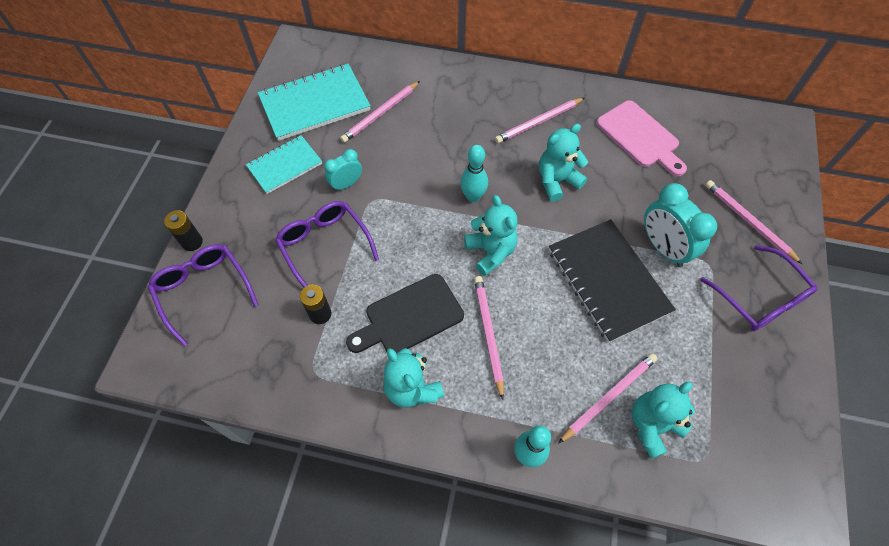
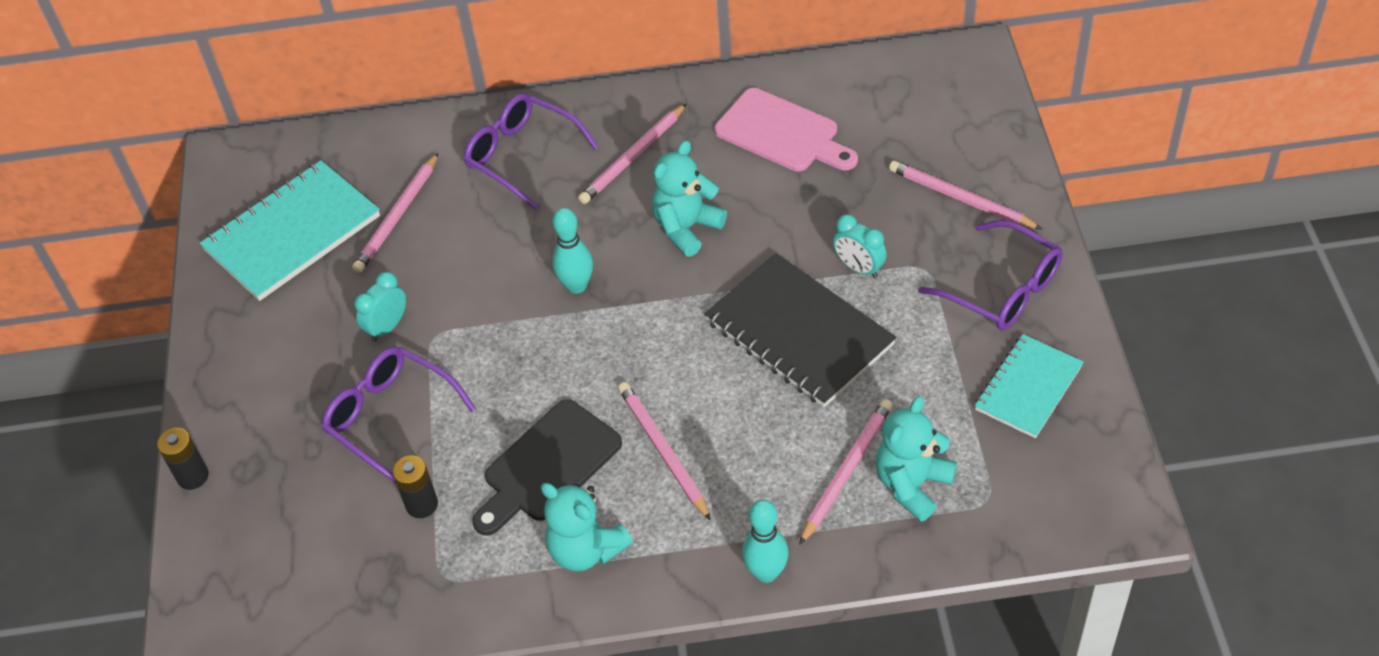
camera: 15 degrees left, 10 degrees down
(203, 291) = (240, 532): purple glasses -> purple glasses (522, 156)
(285, 165) = (285, 331): turquoise notebook -> turquoise notebook (1028, 388)
(491, 252) = (628, 349): turquoise teddy bear -> none
(663, 248) = (859, 268): turquoise clock -> turquoise clock, size x0.59

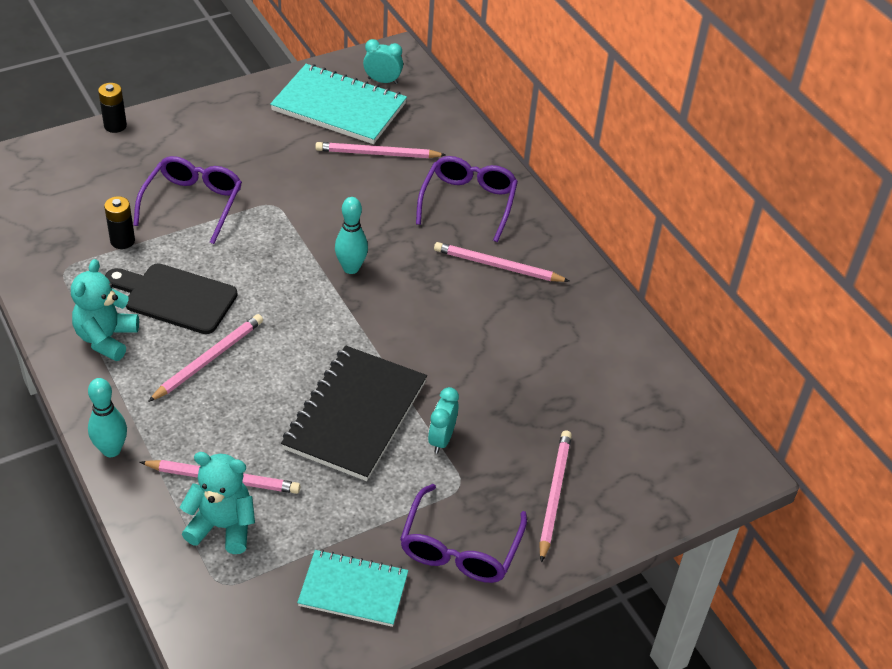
camera: 60 degrees right, 5 degrees down
(387, 327) = (272, 179): turquoise clock -> turquoise clock (382, 81)
(686, 228) = (437, 317): turquoise teddy bear -> none
(782, 133) = (571, 352): pink cutting board -> none

